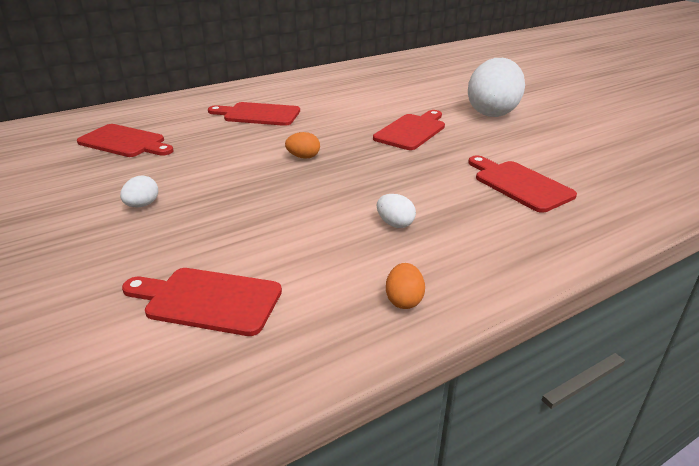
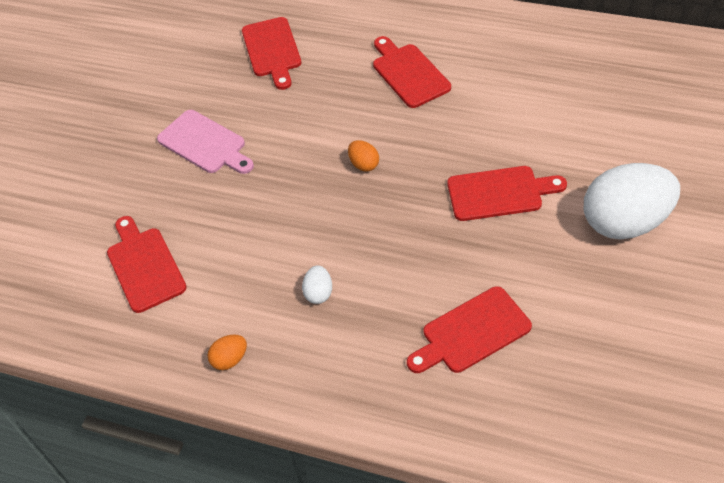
camera: 55 degrees right, 20 degrees up
(142, 205) = (205, 144): white egg -> pink cutting board
(519, 184) = (471, 332): red cutting board -> red cutting board turned 135 degrees counterclockwise

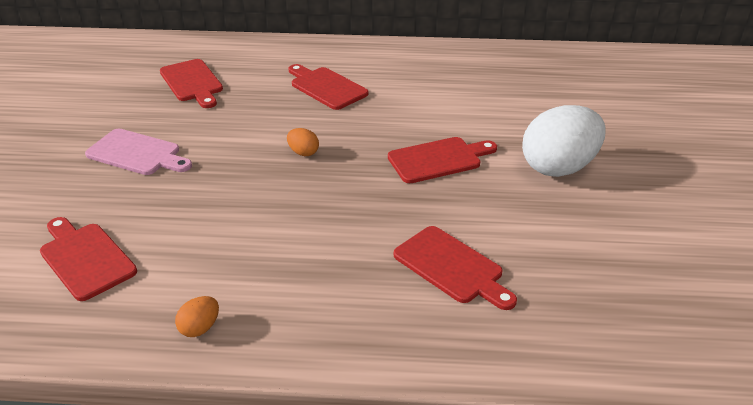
camera: 20 degrees left, 15 degrees down
(319, 293) = (285, 256): white egg -> none
(471, 332) = (452, 267): red cutting board -> red cutting board turned 90 degrees counterclockwise

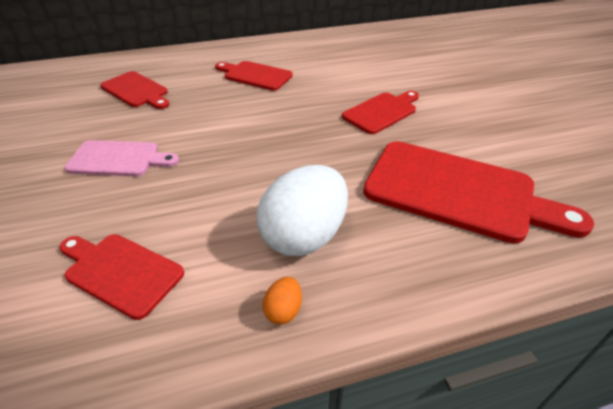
camera: 20 degrees left, 5 degrees up
(303, 152) = (271, 128): orange egg -> none
(452, 267) = (458, 192): red cutting board -> red cutting board, size x1.78
(559, 167) = (470, 100): white egg -> white egg (304, 236)

